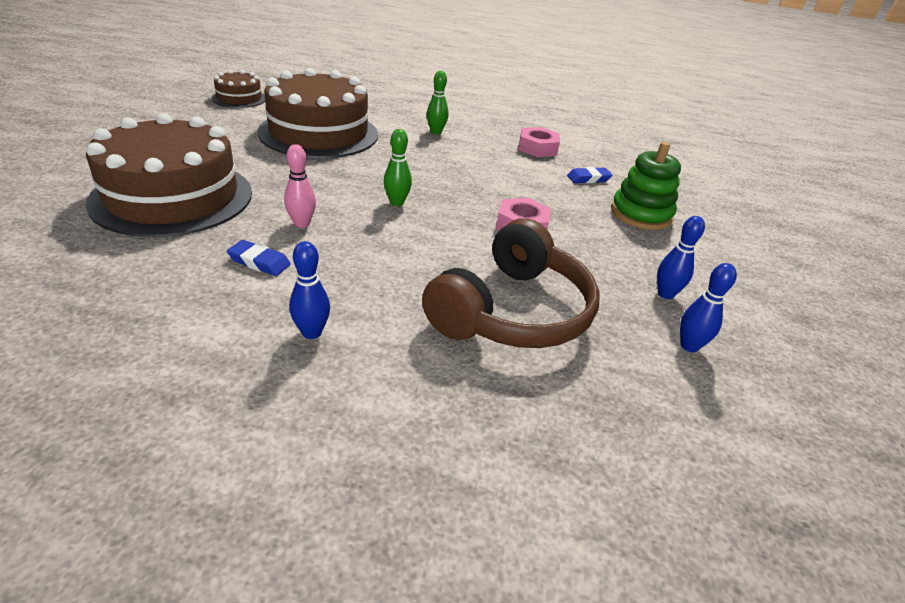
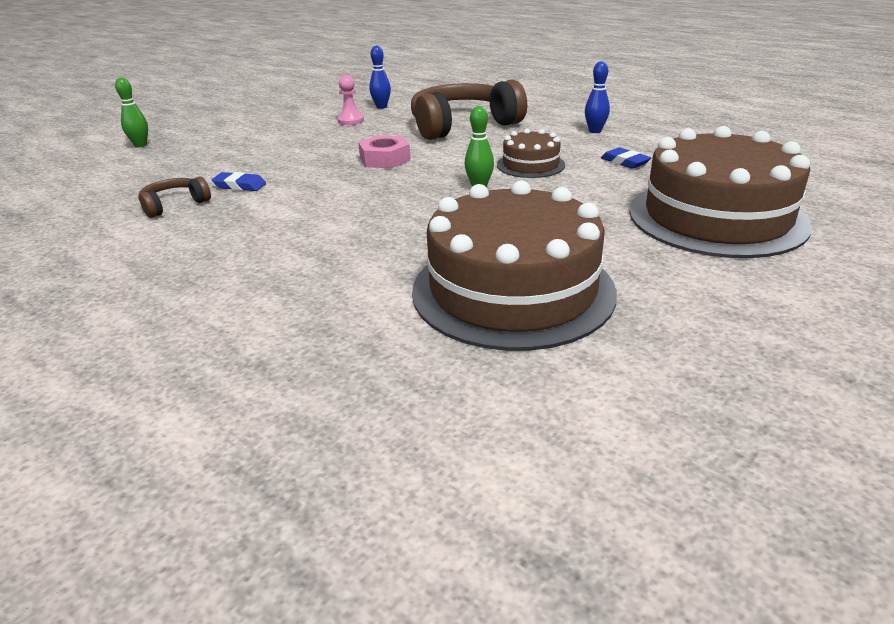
camera: 145 degrees left, 5 degrees down
(239, 98) = (652, 425): brown cake -> brown cake (530, 165)
(302, 224) = (583, 181): pink bowling pin -> none
(436, 132) = (321, 269): green bowling pin -> green bowling pin (140, 145)
(537, 148) = (219, 226): pink nut -> none
(596, 158) = (174, 205): none -> brown headphones
(641, 214) = (262, 155): green stacking toy -> none
(665, 294) = (350, 121): blue bowling pin -> pink pawn

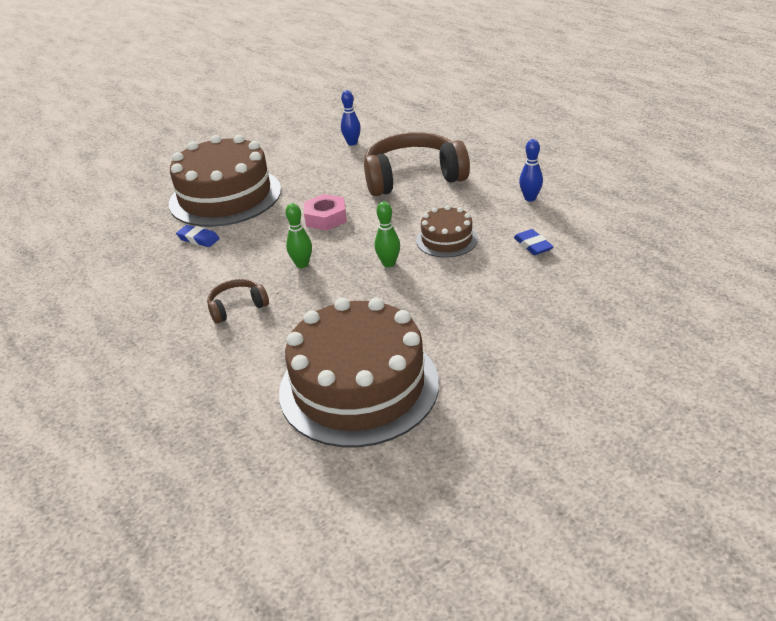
camera: 15 degrees right, 5 degrees up
(140, 145) = (136, 177): green bowling pin -> green bowling pin (302, 264)
(174, 205) = (143, 256): brown headphones -> brown headphones (237, 307)
(350, 121) = (317, 161): pink pawn -> none
(716, 217) = (571, 327): brown cake -> brown cake (225, 196)

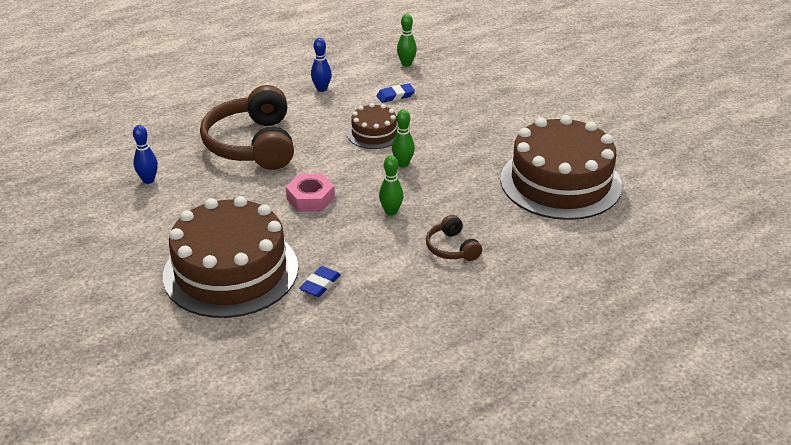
camera: 90 degrees left, 0 degrees up
(615, 245) = (406, 64): none -> green bowling pin

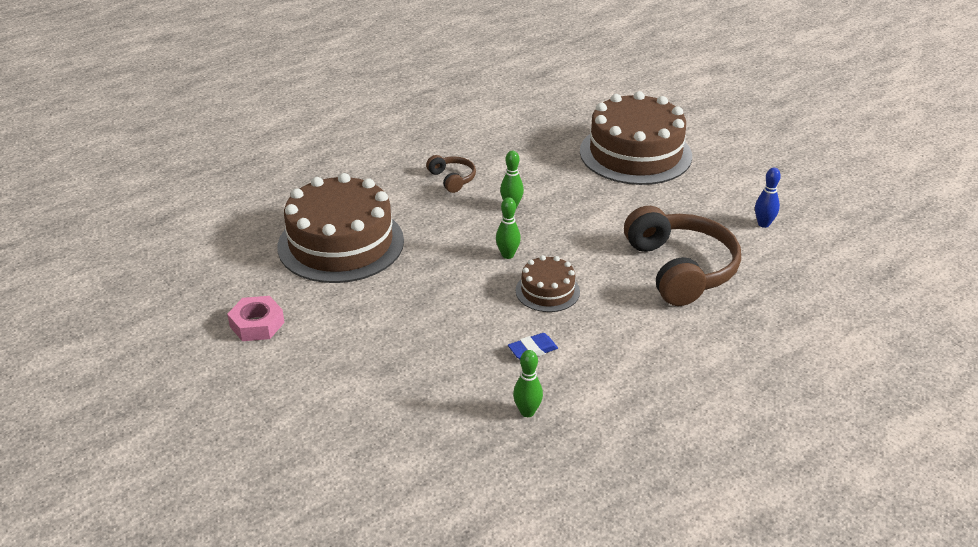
camera: 175 degrees right, 0 degrees up
(310, 198) = (593, 215): pink nut -> pink nut (257, 324)
(320, 284) = (558, 148): blue eraser -> none
(321, 89) = (633, 356): blue bowling pin -> none

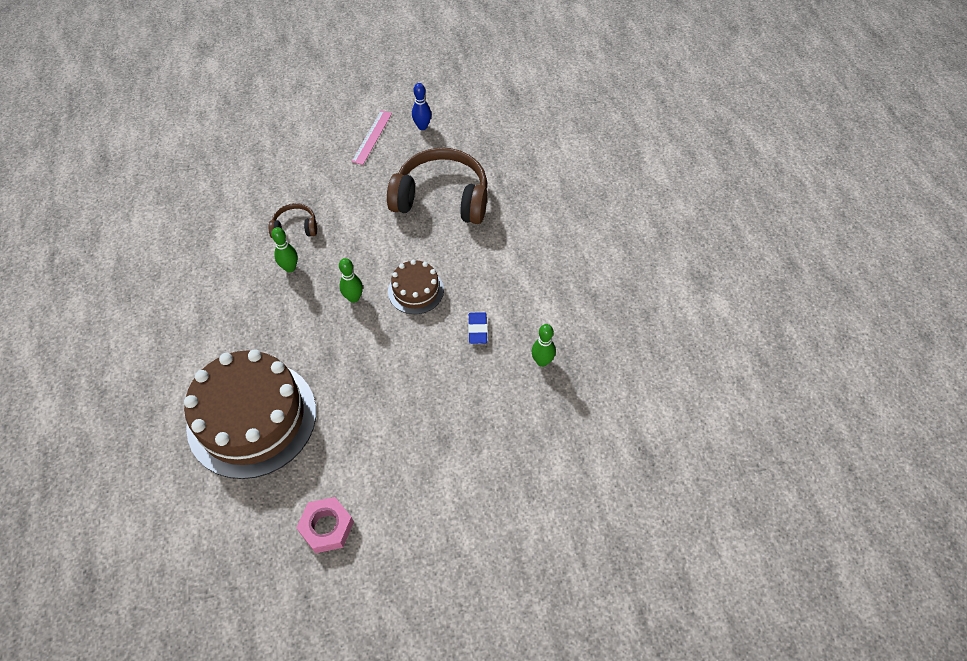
camera: 65 degrees left, 20 degrees up
(452, 179) = (217, 294): brown headphones -> brown headphones (295, 227)
(635, 153) = (280, 155): brown cake -> none
(714, 197) = (372, 137): none -> pink ruler

